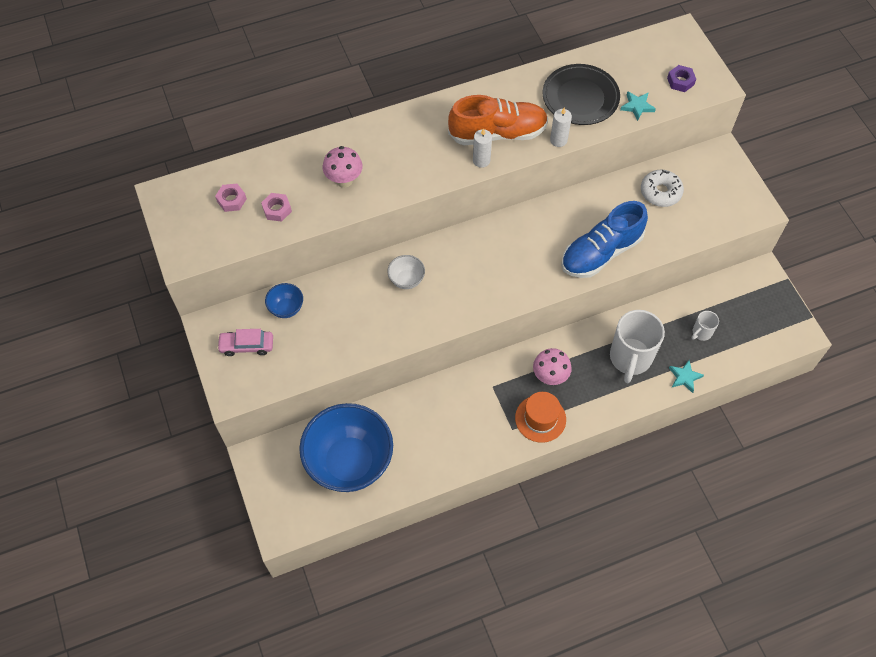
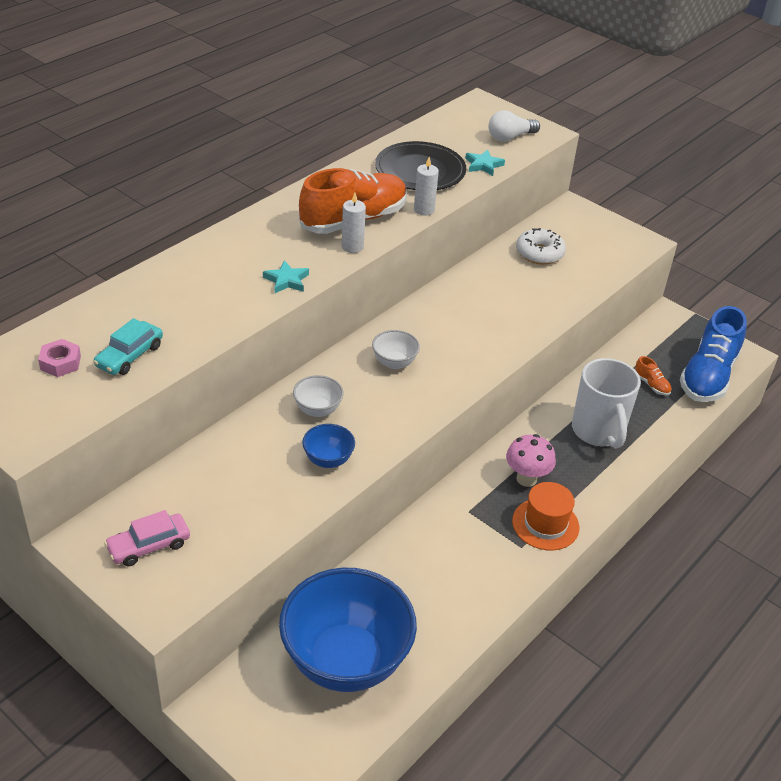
camera: 30 degrees left, 20 degrees down
(277, 209) = (129, 356): pink nut -> turquoise car
(286, 308) = (180, 487): blue bowl -> blue bowl (328, 460)
(344, 180) = (200, 305): pink mushroom -> none
(483, 258) = (394, 363): none -> white bowl
(601, 252) = (518, 320): blue shoe -> blue shoe (708, 376)
(680, 81) = (510, 137): purple nut -> white light bulb
(684, 377) = (666, 430): turquoise star -> turquoise star (286, 280)
(701, 333) = (651, 385): white mug -> orange shoe

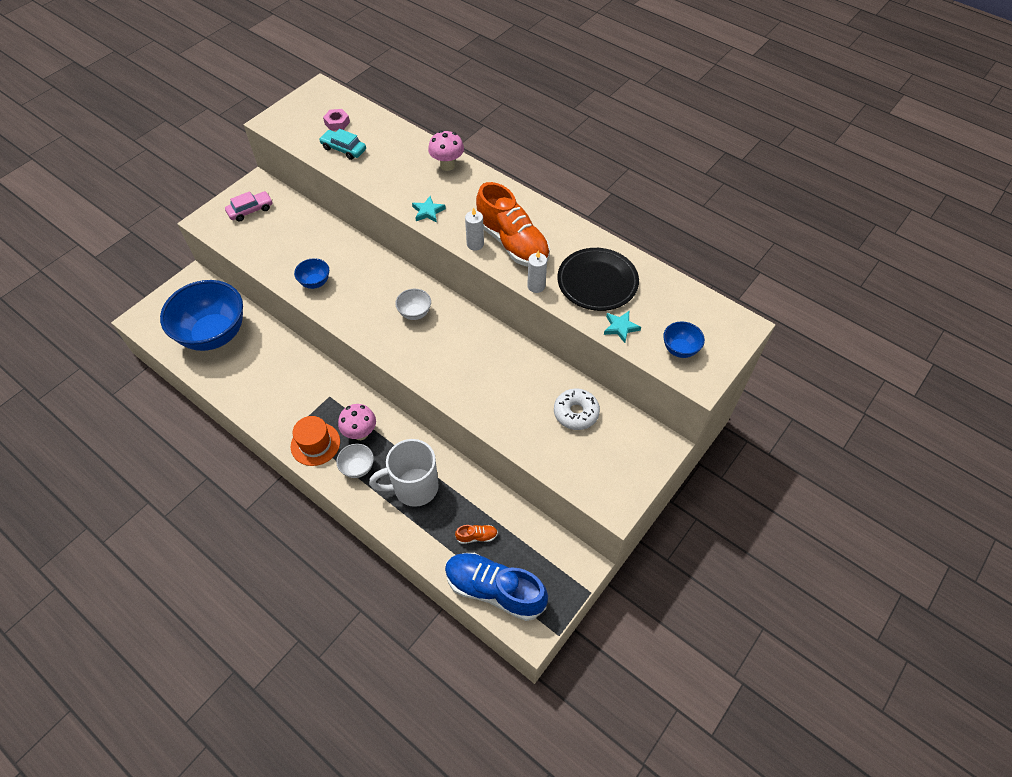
camera: 90 degrees right, 15 degrees up
(149, 546) = (250, 210): pink car -> pink car turned 90 degrees clockwise
(198, 260) = (447, 165): none -> pink mushroom
(318, 410) = (363, 274): white bowl -> white bowl (358, 468)
(510, 137) = (680, 349): white light bulb -> blue bowl
(651, 385) = (477, 536): orange shoe -> orange shoe turned 150 degrees counterclockwise

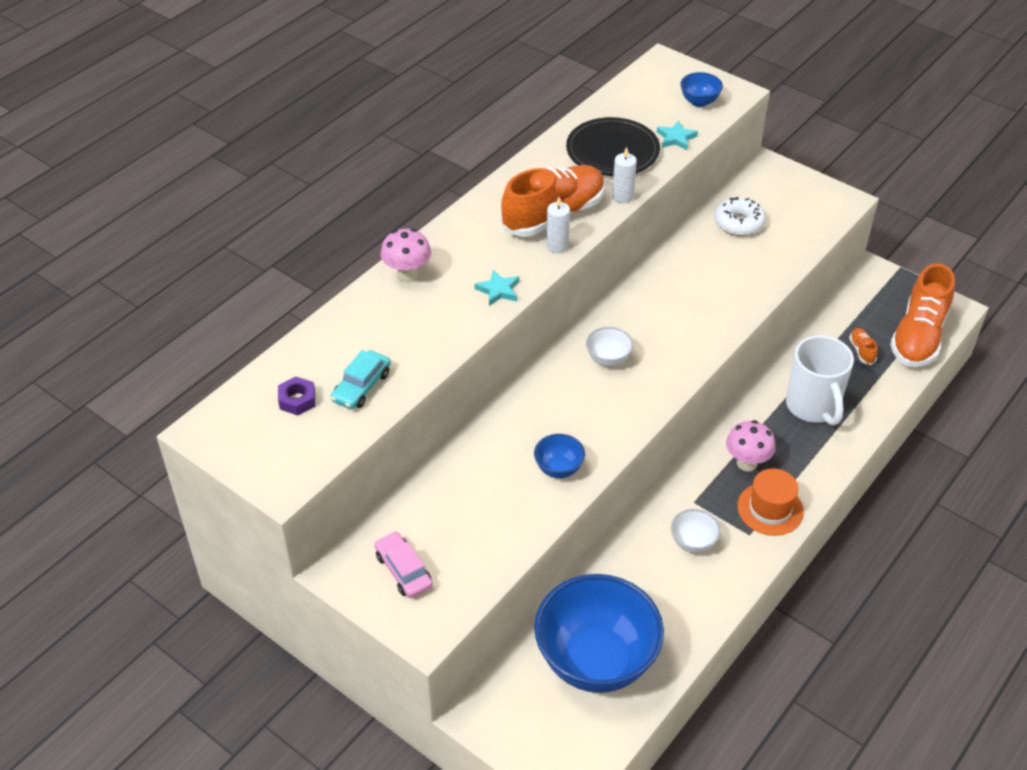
camera: 90 degrees left, 10 degrees down
(337, 123) = (297, 400): pink nut -> purple nut
(358, 468) = (797, 462): white bowl -> white bowl (693, 543)
(494, 590) = (918, 336): blue shoe -> orange shoe

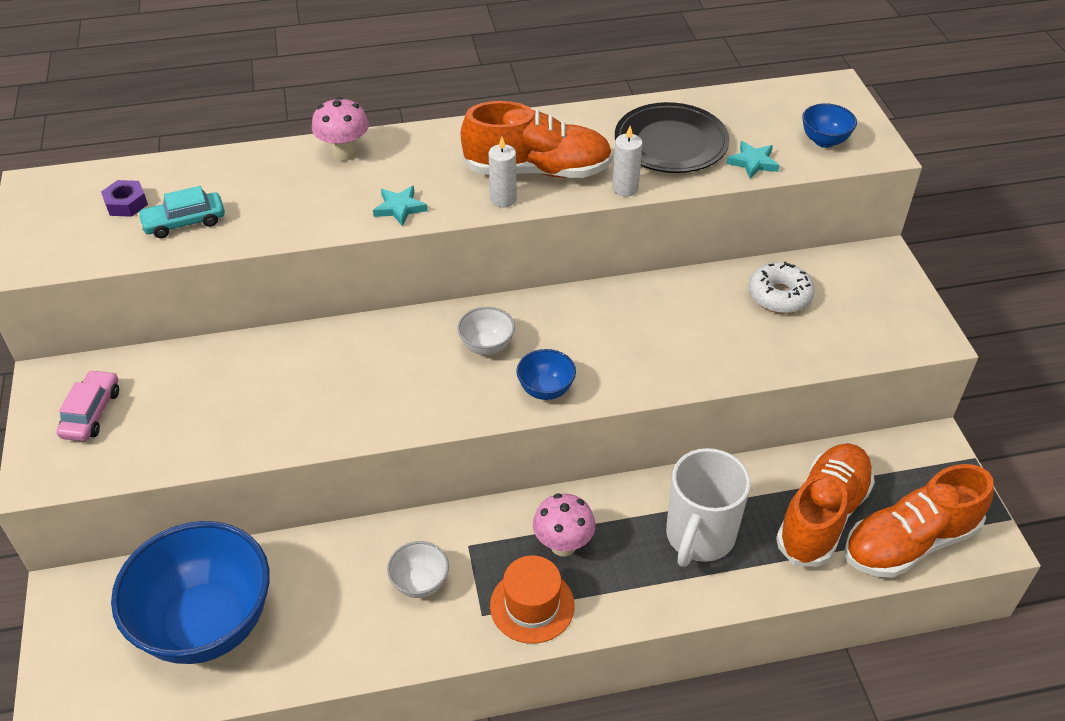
camera: 40 degrees right, 0 degrees up
(558, 469) = (318, 414): blue bowl -> blue bowl (546, 390)
(861, 351) = (822, 516): orange shoe -> orange shoe, size x2.47

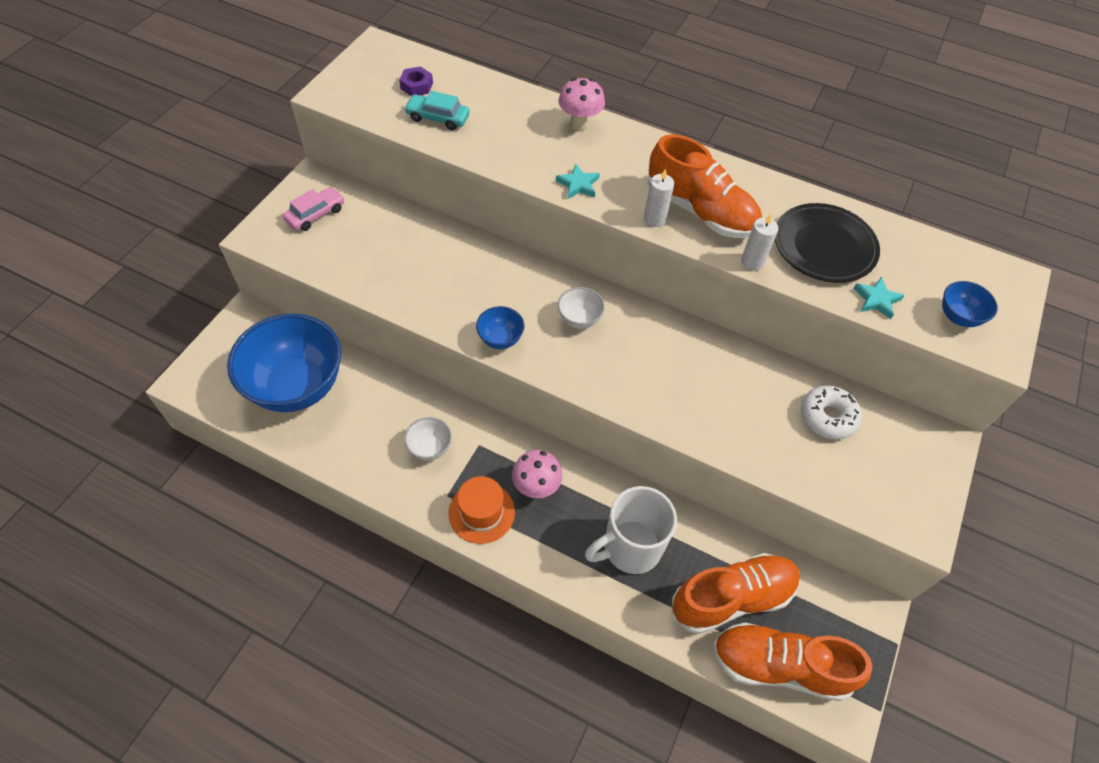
camera: 35 degrees right, 10 degrees up
(546, 390) = (589, 375): blue bowl -> blue bowl (500, 339)

